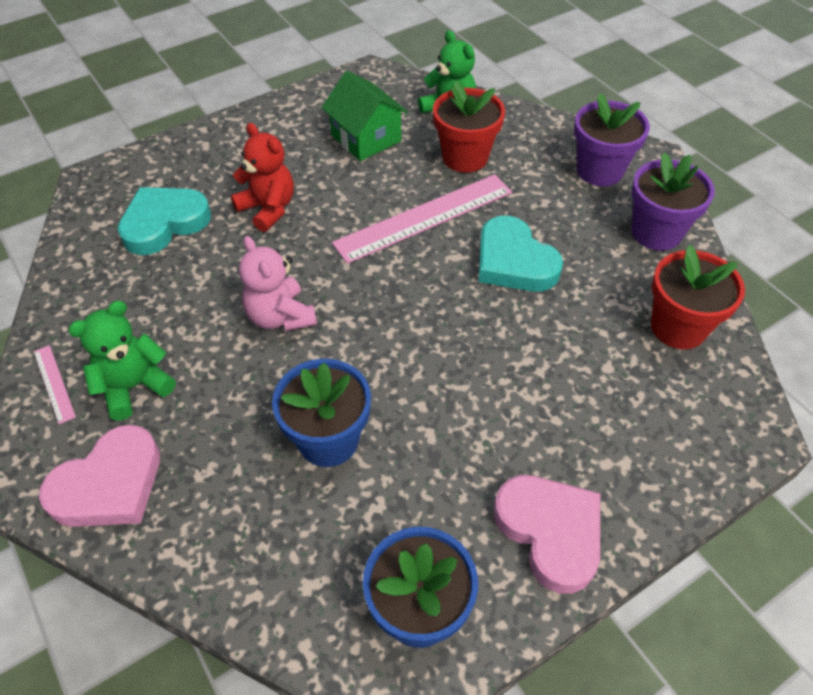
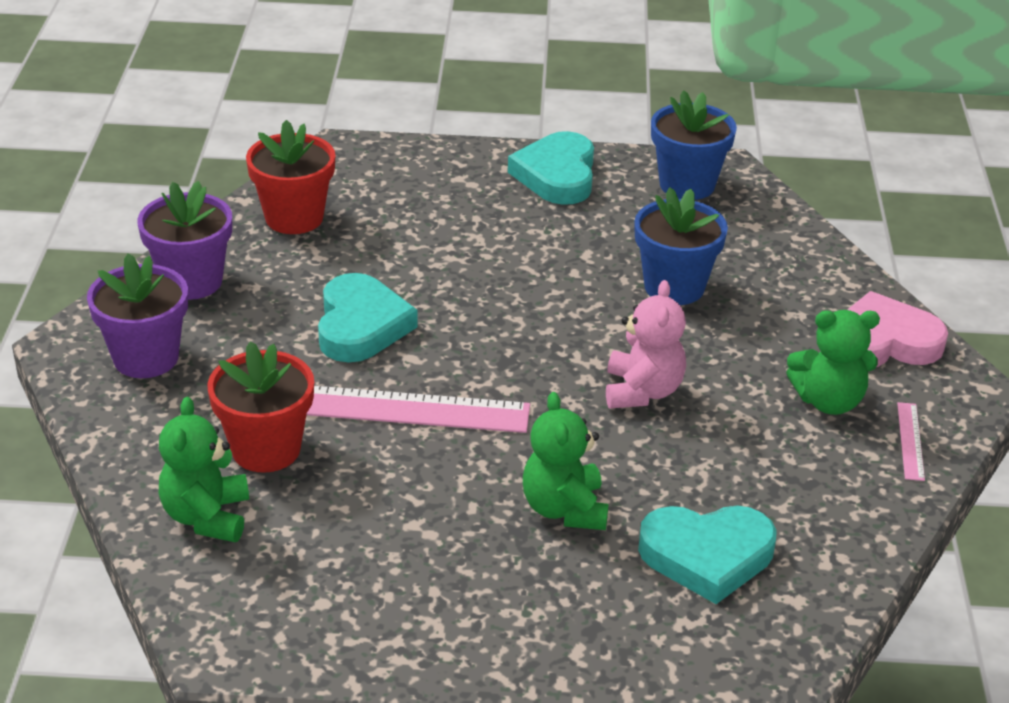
camera: 145 degrees left, 15 degrees down
(268, 209) = (564, 509): red teddy bear -> green teddy bear
(366, 138) = (353, 540): green house -> none
(550, 532) = (557, 175): pink heart -> turquoise heart

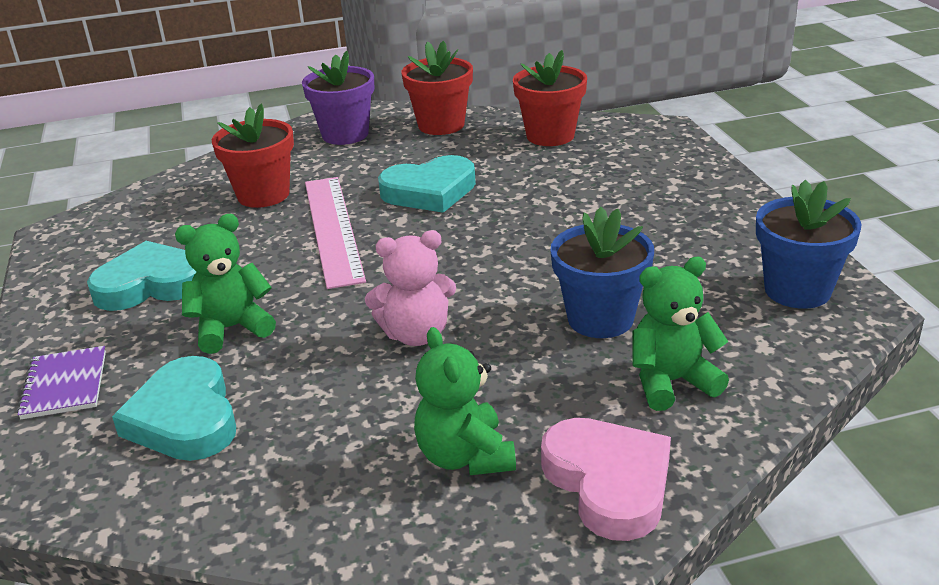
camera: 75 degrees right, 5 degrees down
(191, 281) = (441, 125): purple flower pot -> red flower pot
(207, 517) = (185, 194): green teddy bear -> green teddy bear (671, 382)
(557, 175) = (731, 220): turquoise heart -> turquoise heart (150, 284)
(607, 642) = (65, 385): none -> purple notebook
(910, 441) = (422, 535): pink ruler -> none

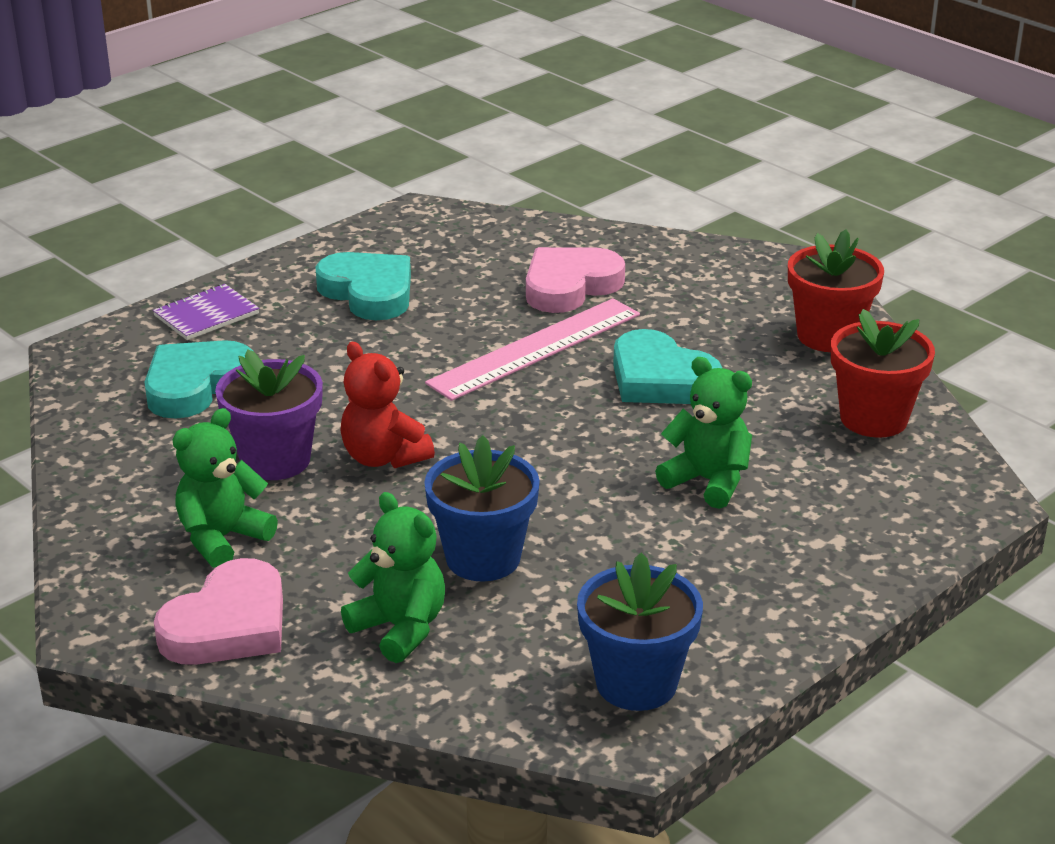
camera: 60 degrees right, 0 degrees up
(231, 329) = (329, 358): green teddy bear -> green teddy bear (708, 481)
(263, 195) = (570, 286): red flower pot -> pink heart
(345, 134) = (744, 284): purple flower pot -> purple flower pot (275, 460)
(416, 334) = (384, 457): pink teddy bear -> red teddy bear

